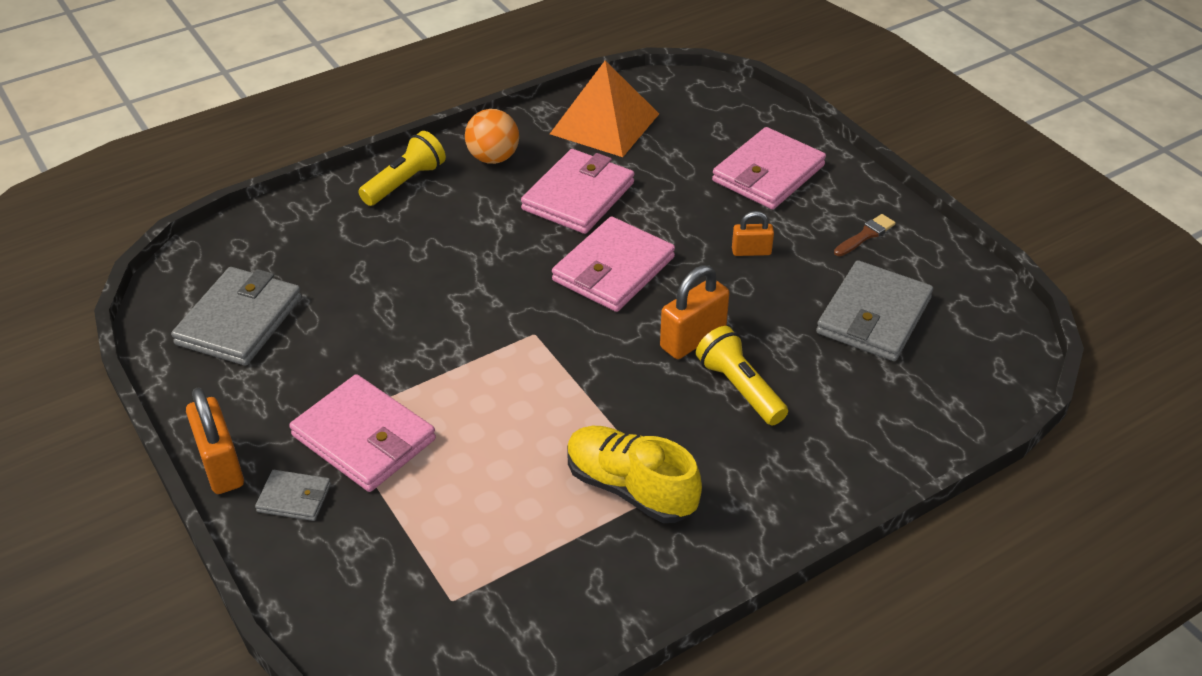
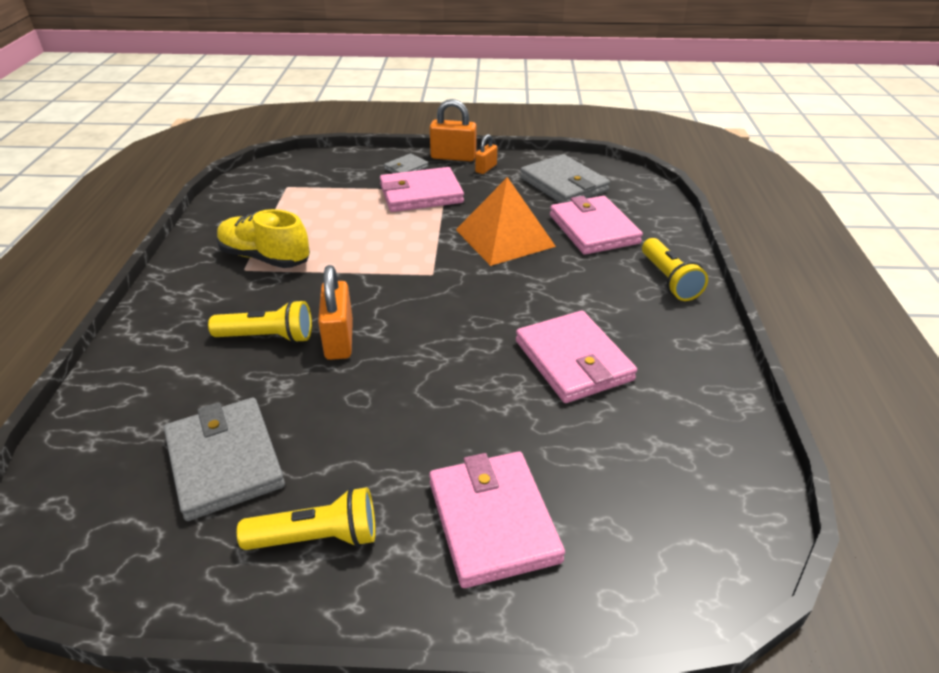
camera: 125 degrees right, 5 degrees down
(493, 158) = (673, 335): orange ball -> none
(604, 123) = (688, 433): orange pyramid -> orange pyramid (505, 237)
(613, 269) = (458, 337): pink wallet -> pink wallet (593, 229)
(630, 488) = (265, 258): yellow shoe -> yellow shoe turned 135 degrees counterclockwise
(751, 251) = (391, 429): orange padlock -> orange padlock (486, 168)
(865, 235) = (317, 537): brown brush -> yellow flashlight

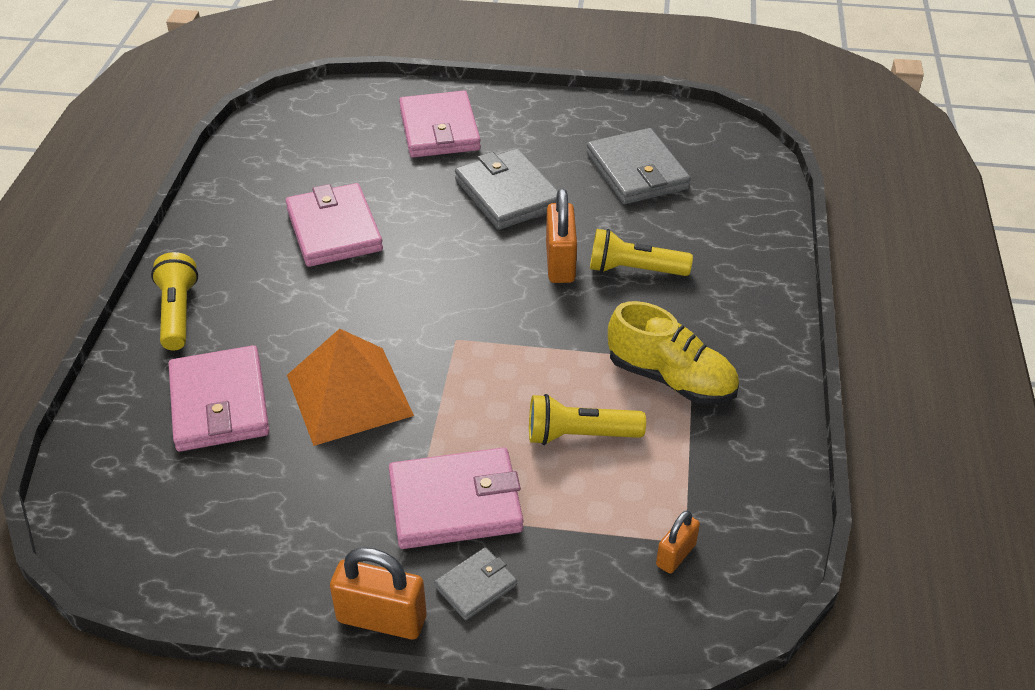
camera: 175 degrees left, 5 degrees up
(317, 537) = (558, 128): yellow flashlight -> yellow flashlight (579, 435)
(486, 168) = (329, 573): orange padlock -> orange padlock (676, 555)
(563, 184) = (211, 513): grey wallet -> grey wallet (508, 194)

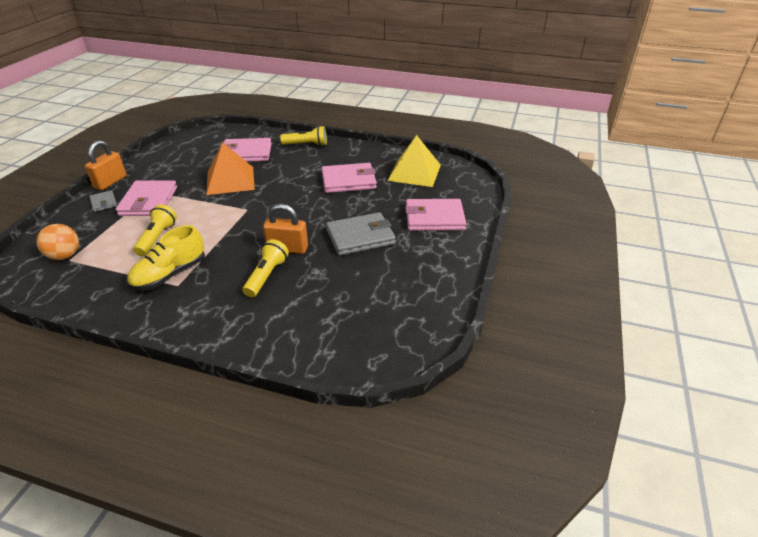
camera: 100 degrees right, 5 degrees down
(296, 158) = (414, 172): none -> yellow pyramid
(637, 171) = (367, 294): grey wallet -> none
(676, 555) = (65, 256): orange padlock -> orange ball

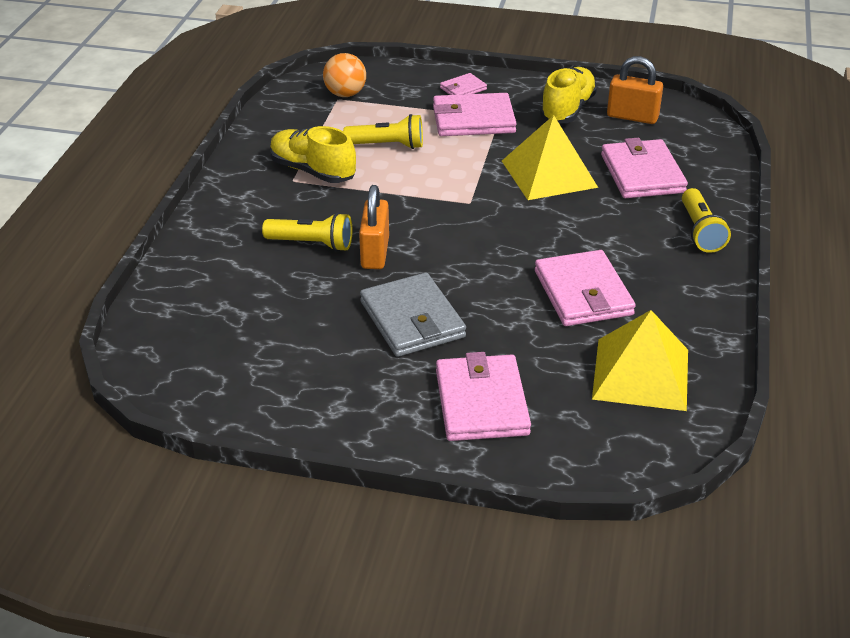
camera: 85 degrees right, 0 degrees up
(103, 202) = (463, 89): grey wallet -> pink wallet
(110, 182) = (515, 80): orange padlock -> orange padlock (632, 117)
(162, 168) = (567, 109): none -> yellow shoe
(230, 180) = (549, 173): orange pyramid -> yellow pyramid

